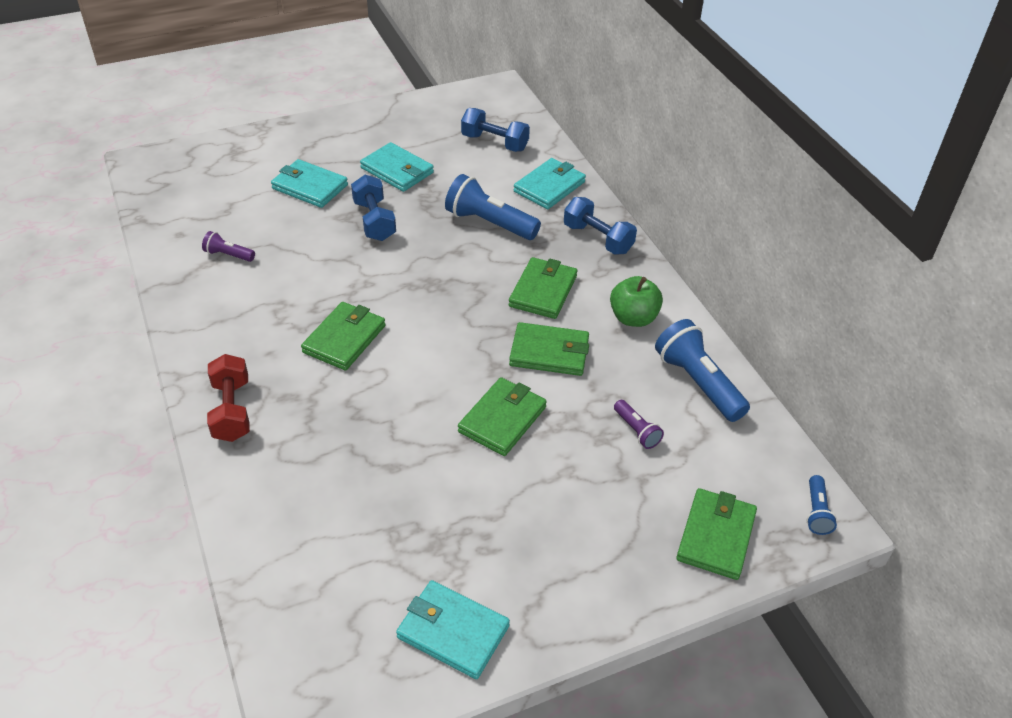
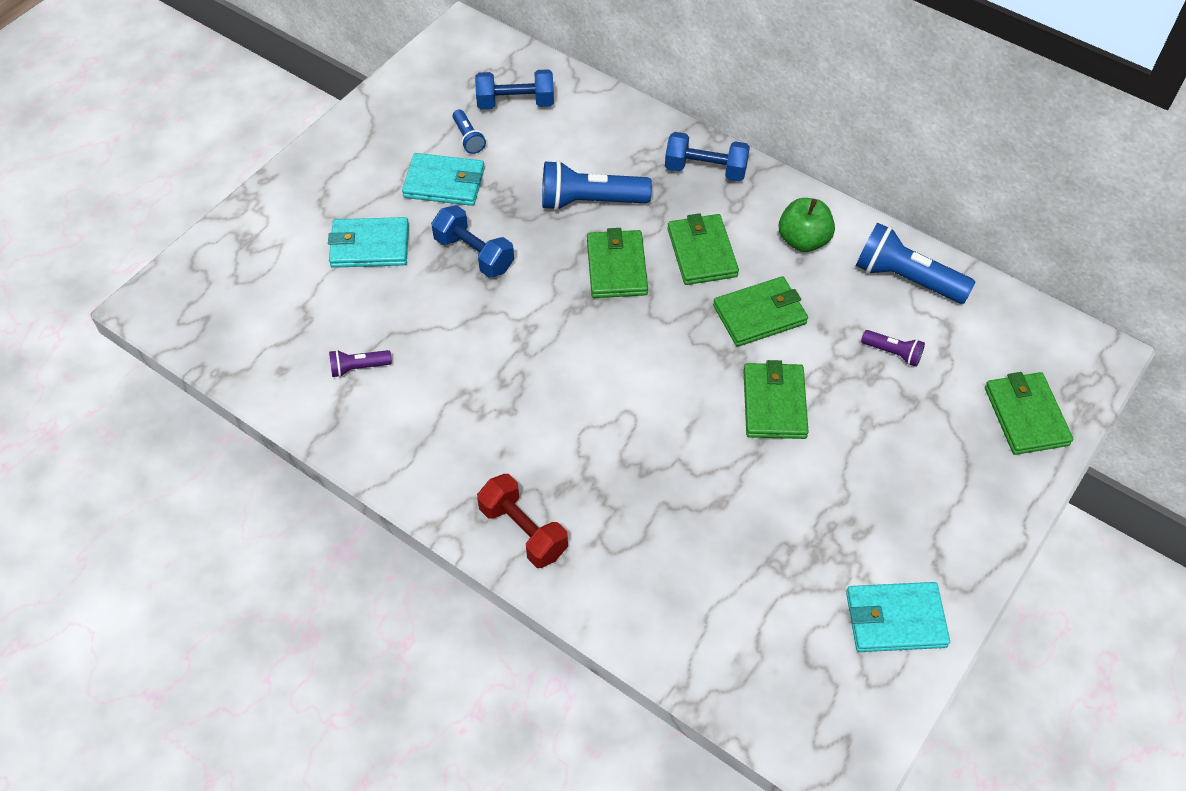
camera: 30 degrees left, 10 degrees up
(344, 339) = (562, 399): green wallet -> green wallet (617, 267)
(549, 187) = (613, 131): turquoise wallet -> none
(816, 512) = (1082, 351): blue flashlight -> blue flashlight (468, 138)

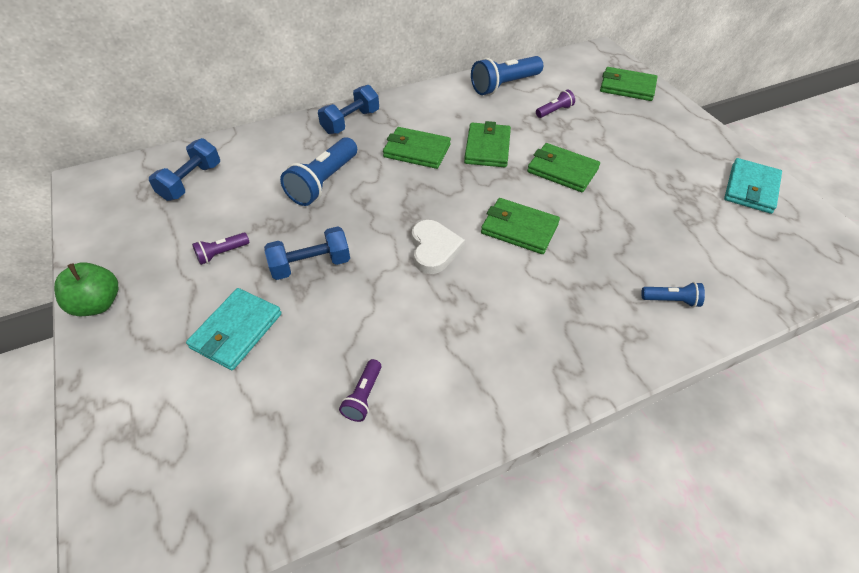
camera: 60 degrees left, 5 degrees down
(444, 183) = (222, 253): turquoise wallet -> purple flashlight
(468, 138) = (193, 221): blue flashlight -> blue flashlight (671, 300)
(523, 531) = (604, 347): red dumbbell -> none
(559, 338) = (434, 249): none -> white heart
(617, 267) = (394, 193): green wallet -> green wallet (519, 228)
(803, 240) = (444, 108): green apple -> green apple (98, 304)

